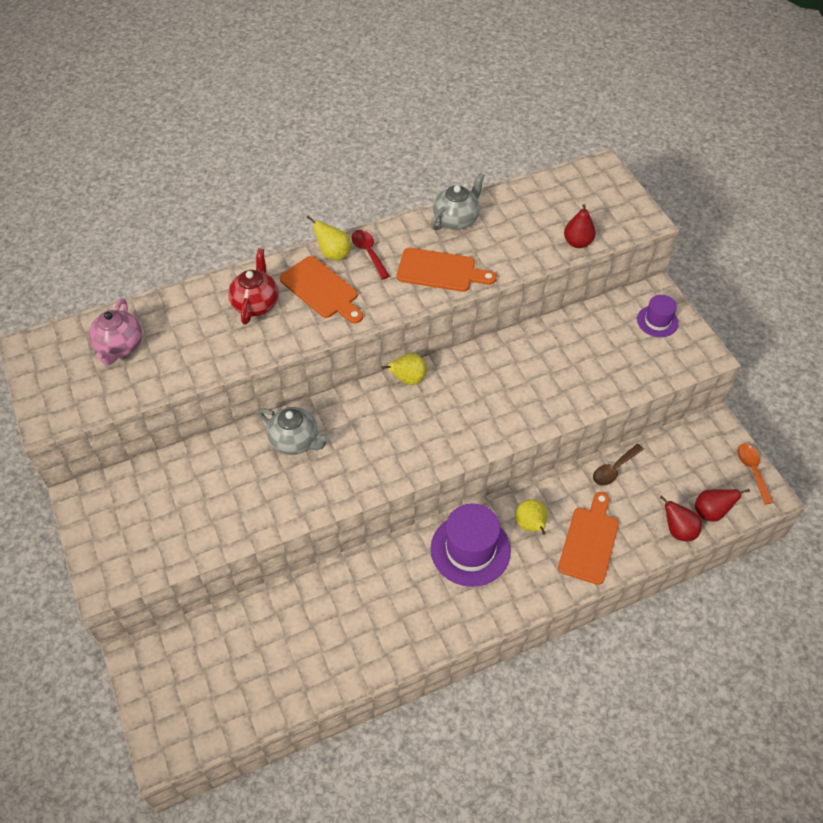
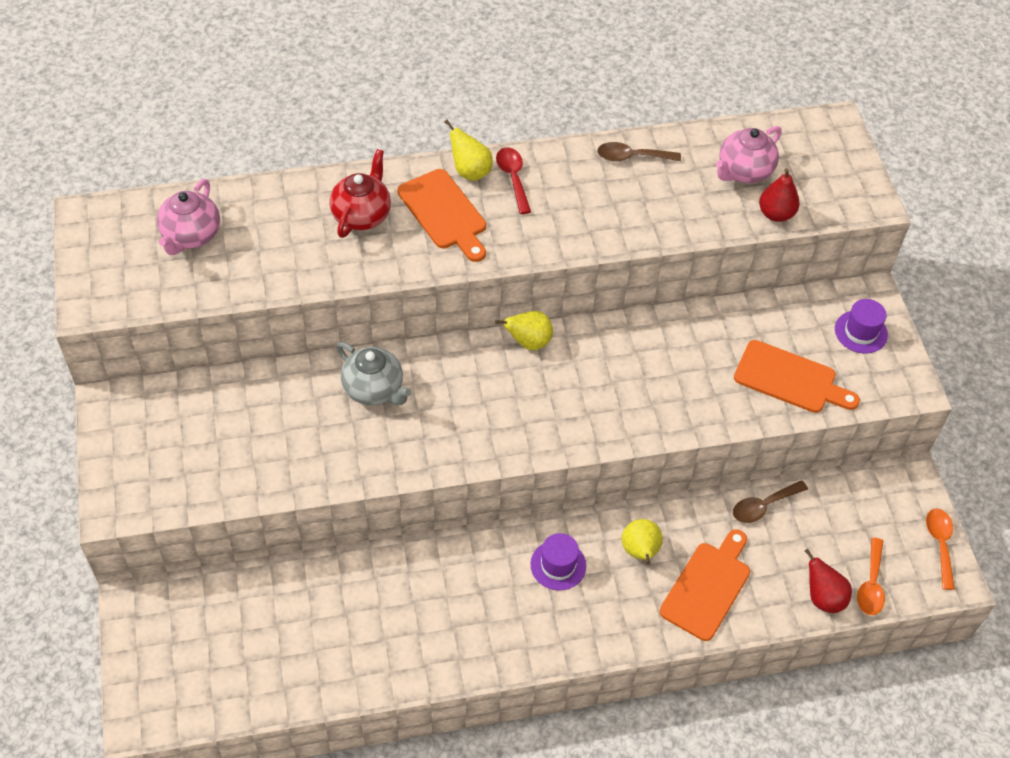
camera: 10 degrees right, 0 degrees up
(440, 271) = (594, 217): orange cutting board -> orange cutting board (790, 379)
(456, 220) = (632, 157): grey teapot -> brown spoon
(470, 549) = (558, 565): purple hat -> purple hat, size x0.56
(544, 215) = (743, 172): none -> pink teapot
(710, 512) = (871, 584): red pear -> orange spoon

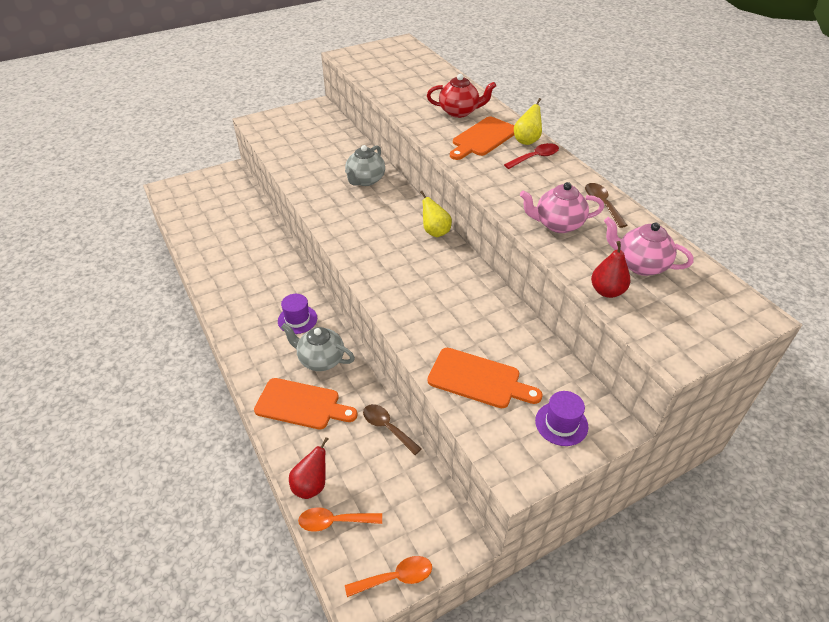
camera: 75 degrees right, 10 degrees down
(191, 236) = (407, 68): pink teapot -> pink teapot (557, 224)
(640, 552) = (320, 360): yellow pear -> grey teapot
(790, 379) = (478, 379): orange cutting board -> orange cutting board turned 75 degrees counterclockwise

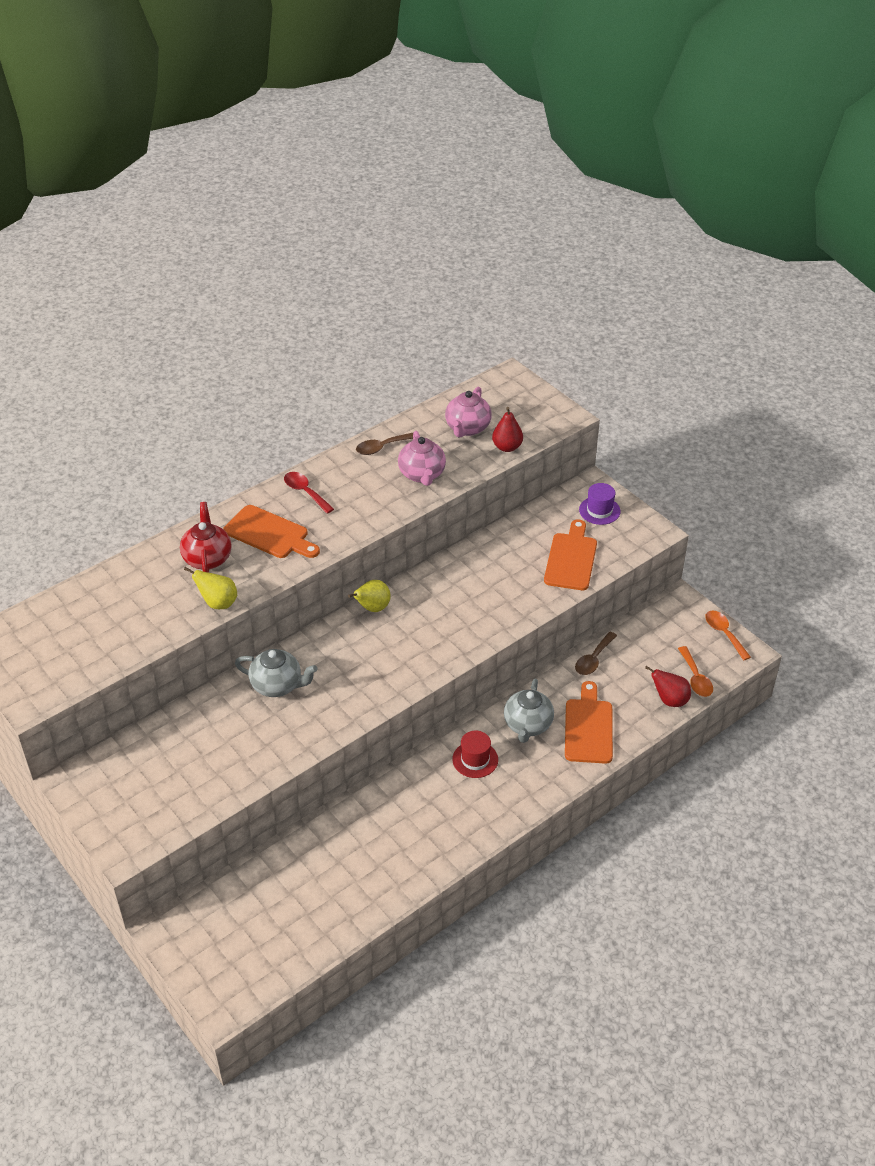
camera: 100 degrees left, 0 degrees up
(297, 319) = (475, 759): purple hat -> red hat
(527, 141) = (270, 499): yellow pear -> yellow pear (218, 603)

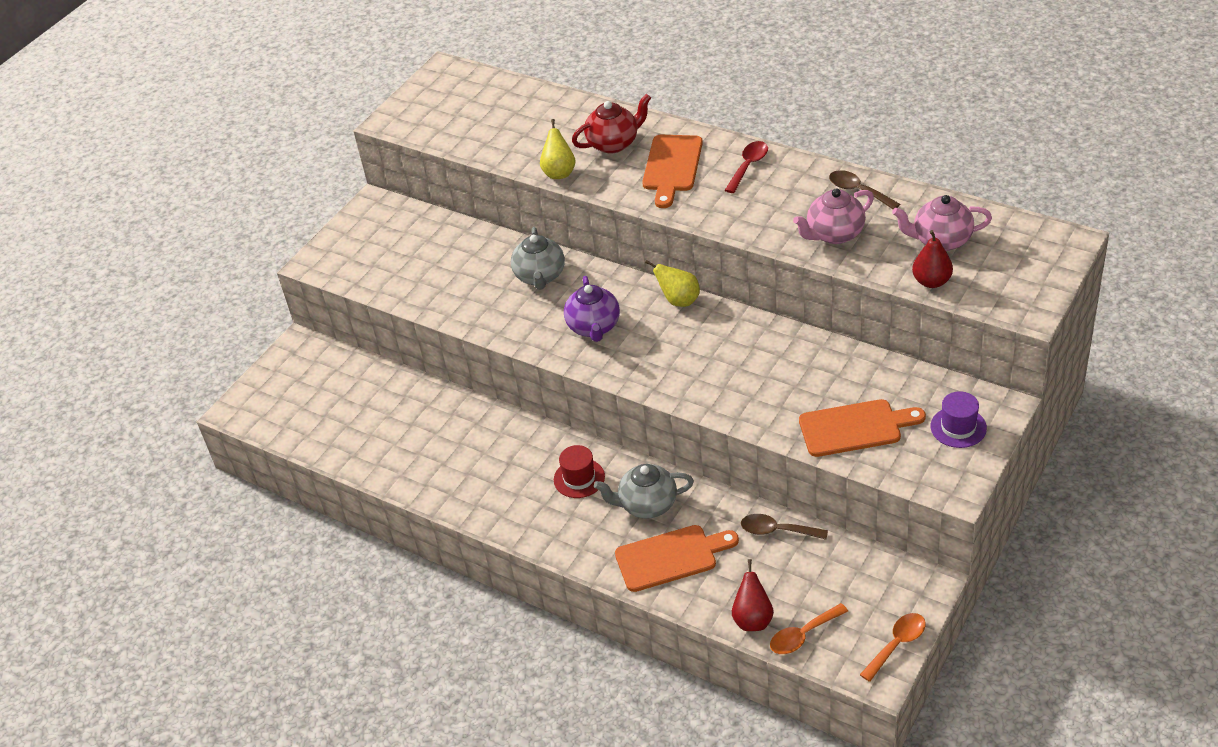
camera: 75 degrees right, 0 degrees up
(367, 668) = (594, 327): none -> purple teapot

